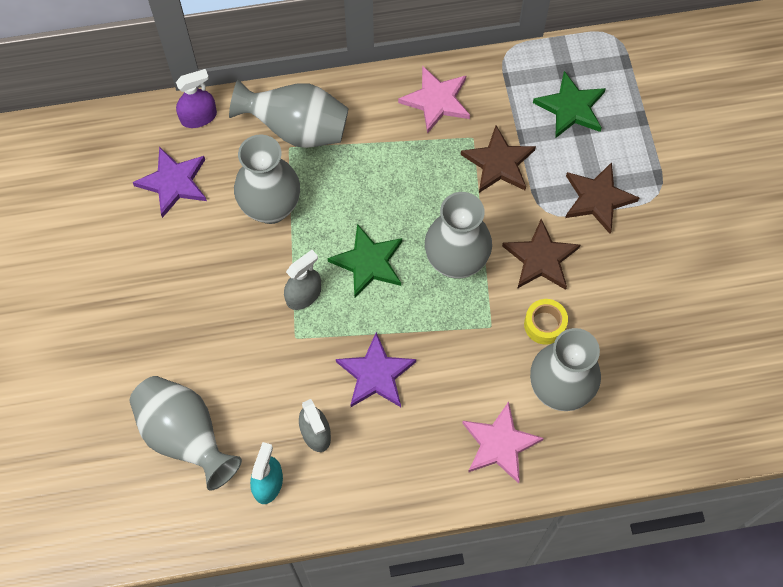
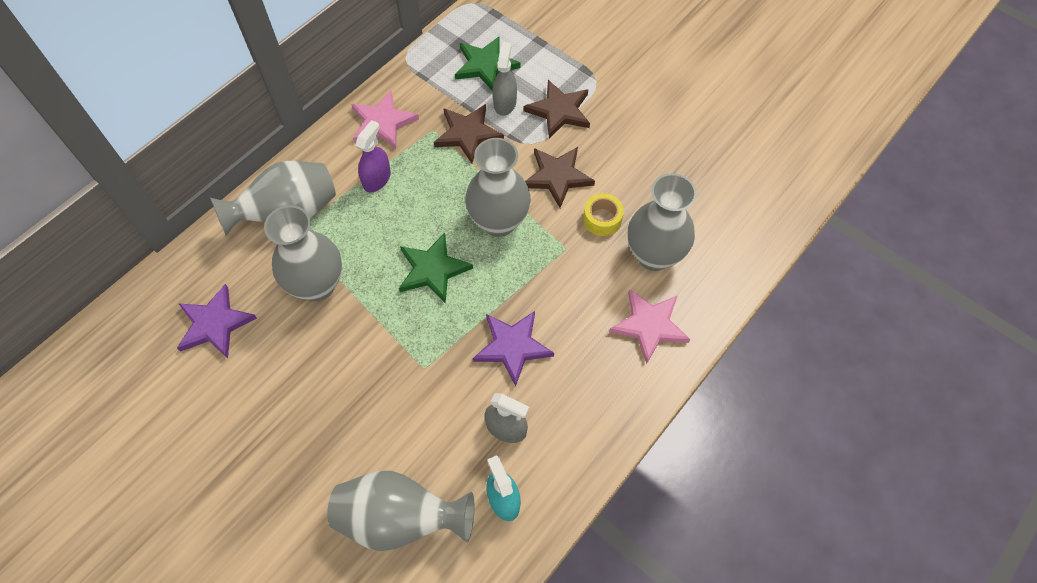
camera: 40 degrees left, 5 degrees down
(198, 117) = (194, 259): purple spray bottle -> purple spray bottle (377, 179)
(303, 295) = (402, 331): grey spray bottle -> grey spray bottle (505, 103)

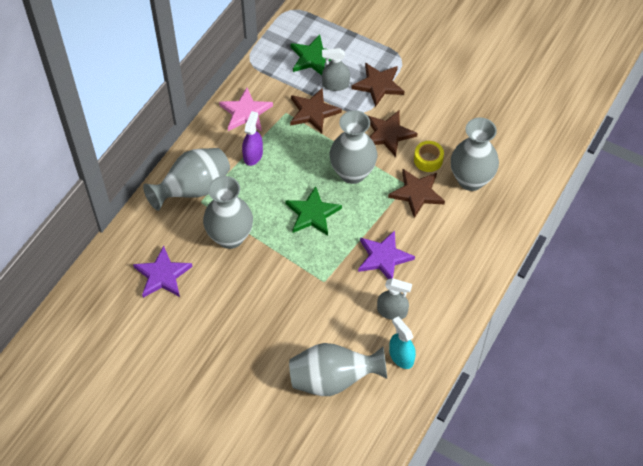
camera: 10 degrees left, 5 degrees down
(505, 103) = (335, 85): grey spray bottle -> grey spray bottle turned 90 degrees counterclockwise
(577, 263) = (417, 193): none -> brown star
(649, 325) = (477, 228): pink star -> none

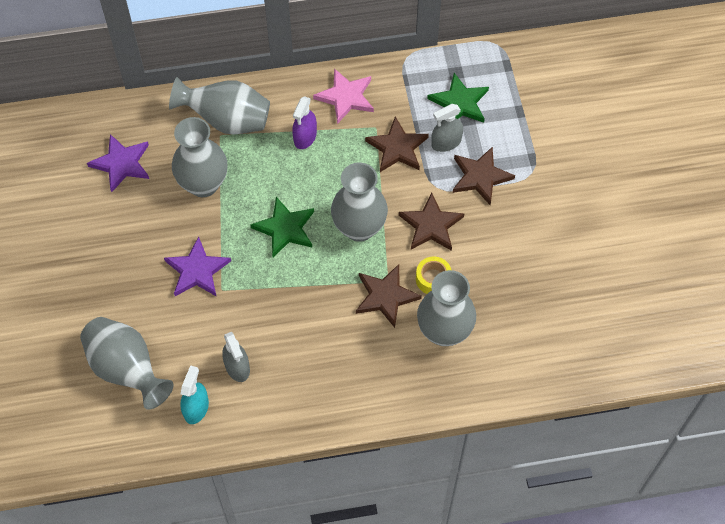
camera: 50 degrees right, 5 degrees up
(253, 155) = (305, 137): purple spray bottle -> purple spray bottle turned 135 degrees clockwise
(335, 85) = (446, 142): grey spray bottle -> grey spray bottle turned 75 degrees counterclockwise
(383, 257) = (289, 319): purple star -> purple star (197, 270)

